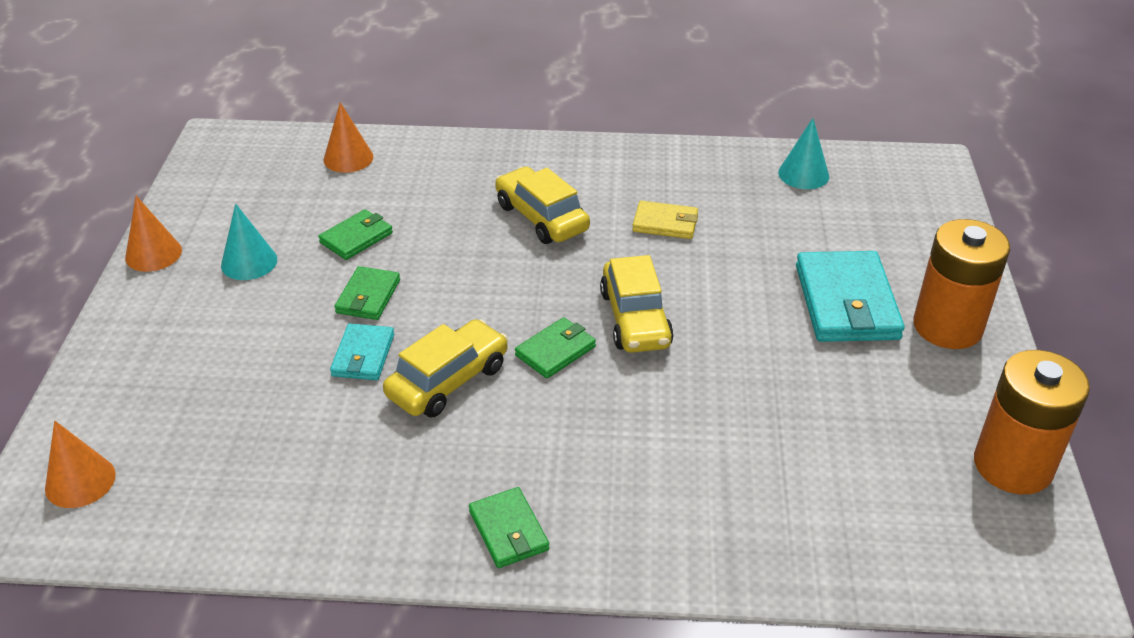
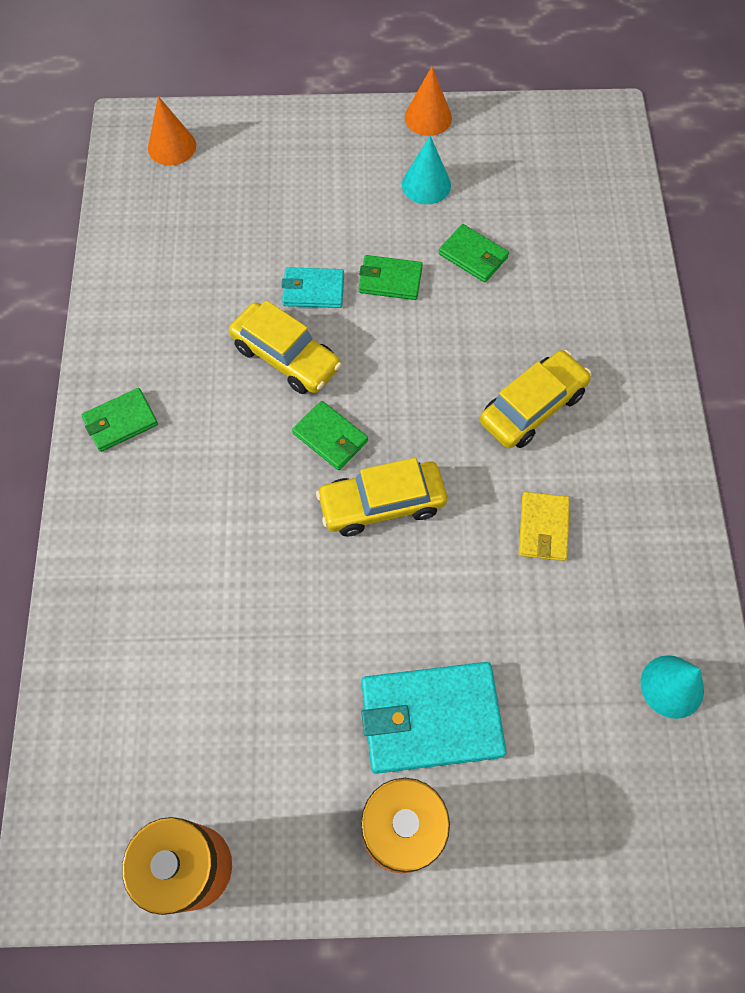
camera: 85 degrees right, 25 degrees up
(348, 158) = (600, 225): orange cone -> none

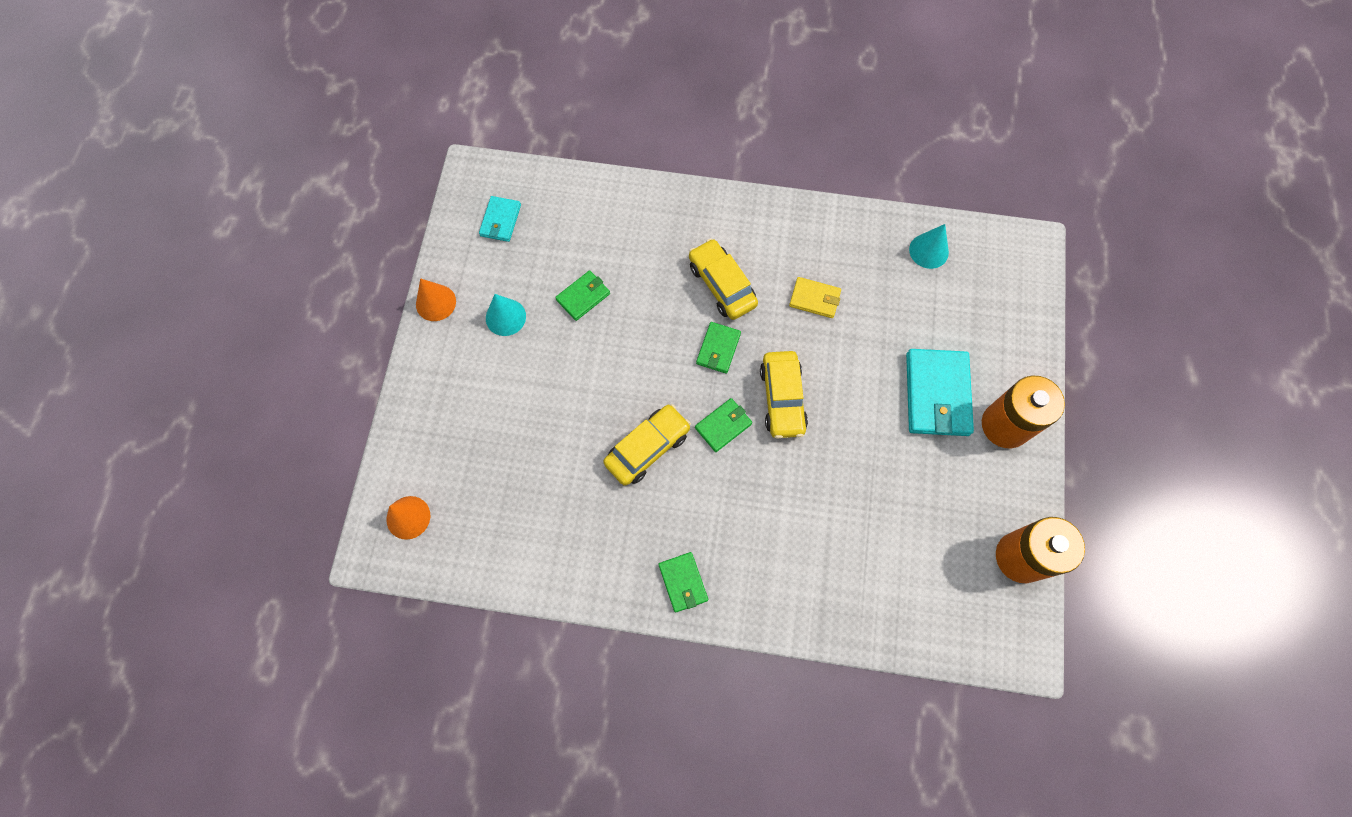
camera: 80 degrees left, 5 degrees up
(313, 290) = (589, 419): turquoise wallet -> turquoise wallet (500, 220)
(390, 280) = (592, 360): green wallet -> green wallet (718, 349)

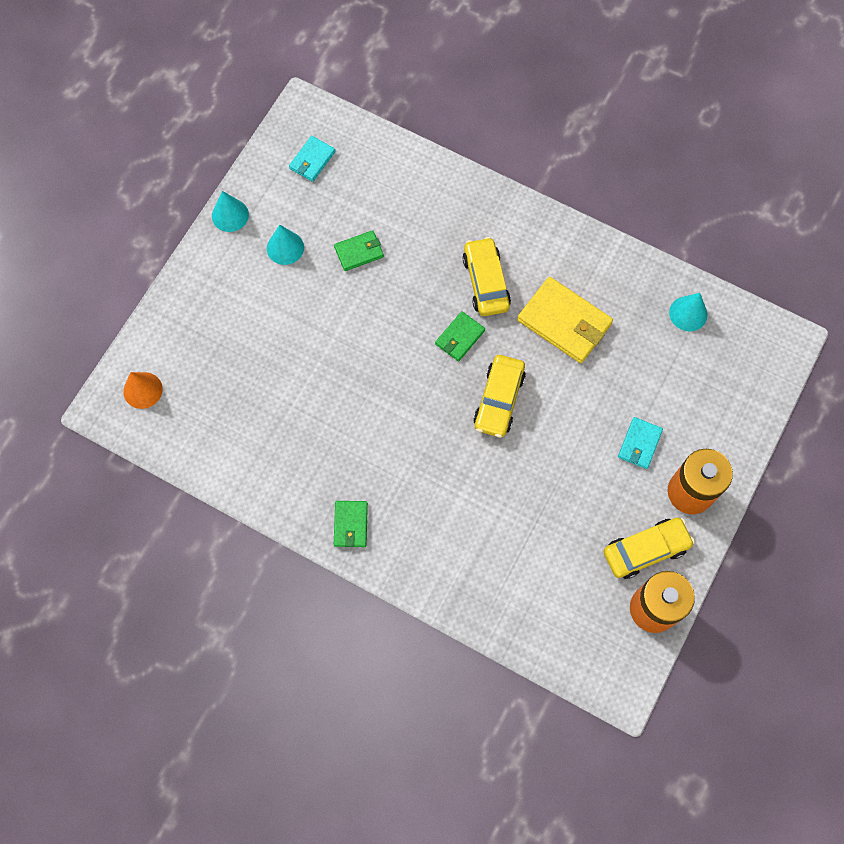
camera: 20 degrees right, 0 degrees up
(436, 302) = (230, 215): orange cone -> turquoise cone
(647, 448) = (364, 402): yellow car -> yellow car (645, 550)
(723, 426) = (437, 405): green wallet -> none
(814, 299) = (564, 322): yellow wallet -> yellow wallet, size x1.82
(937, 394) = (639, 444): turquoise wallet -> turquoise wallet, size x0.55

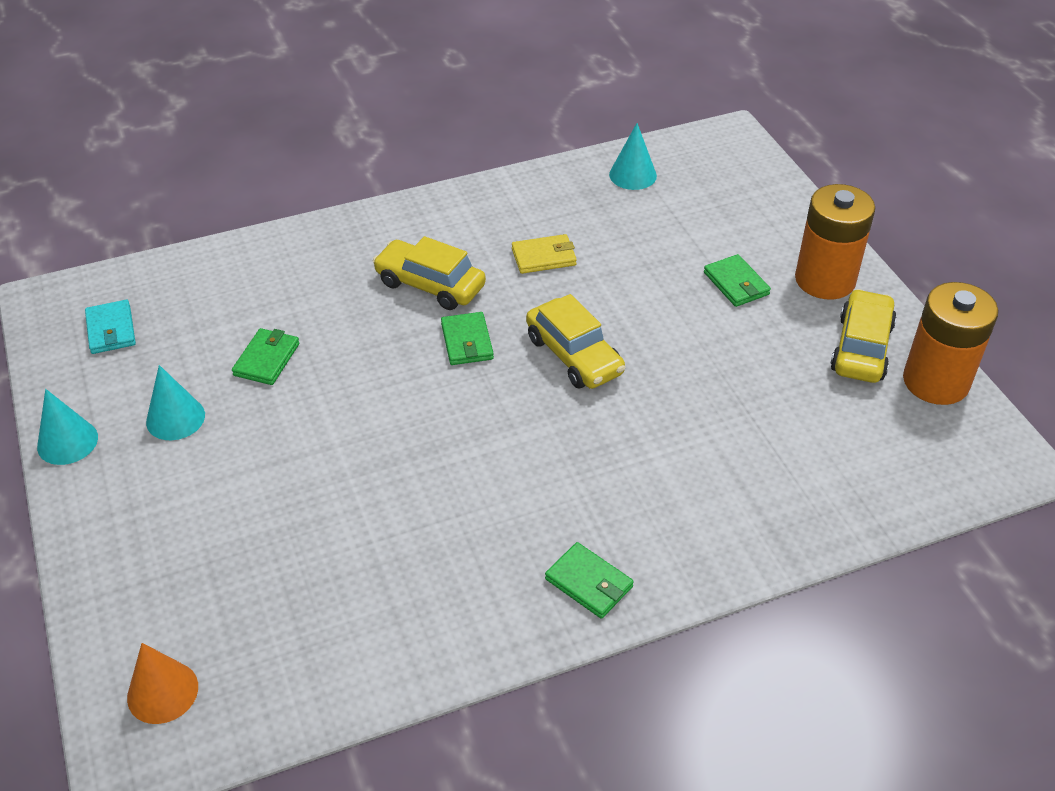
camera: 50 degrees left, 25 degrees down
(564, 322) = (544, 257): yellow wallet -> yellow wallet, size x0.55
(639, 444) = (736, 284): turquoise wallet -> green wallet

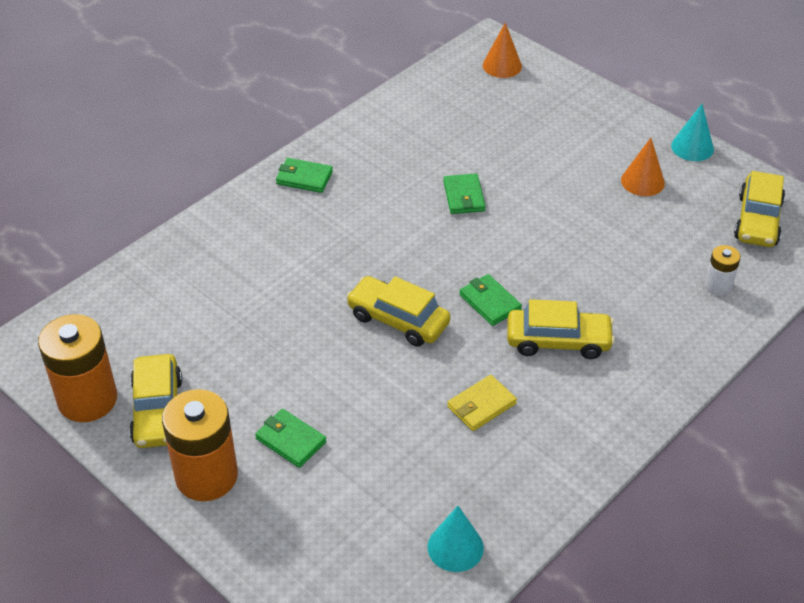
camera: 155 degrees right, 0 degrees up
(111, 330) = (757, 220): turquoise wallet -> yellow car
(175, 418) = (642, 181): turquoise cone -> orange cone
(229, 282) = (718, 286): none -> white battery
(267, 359) = (625, 238): green wallet -> green wallet (464, 196)

